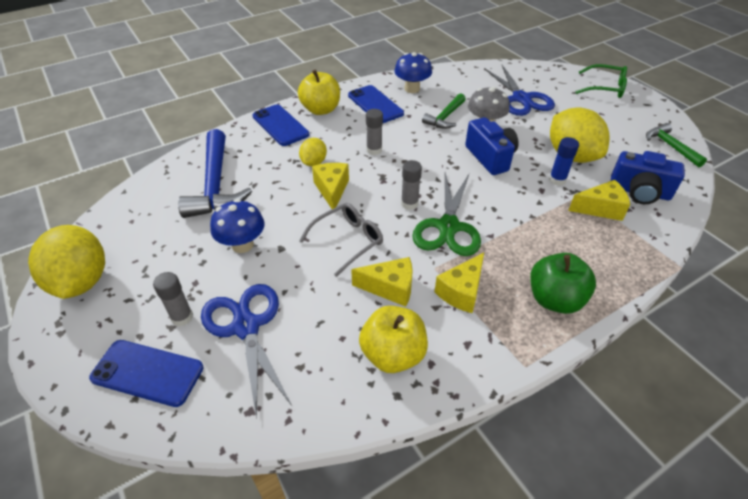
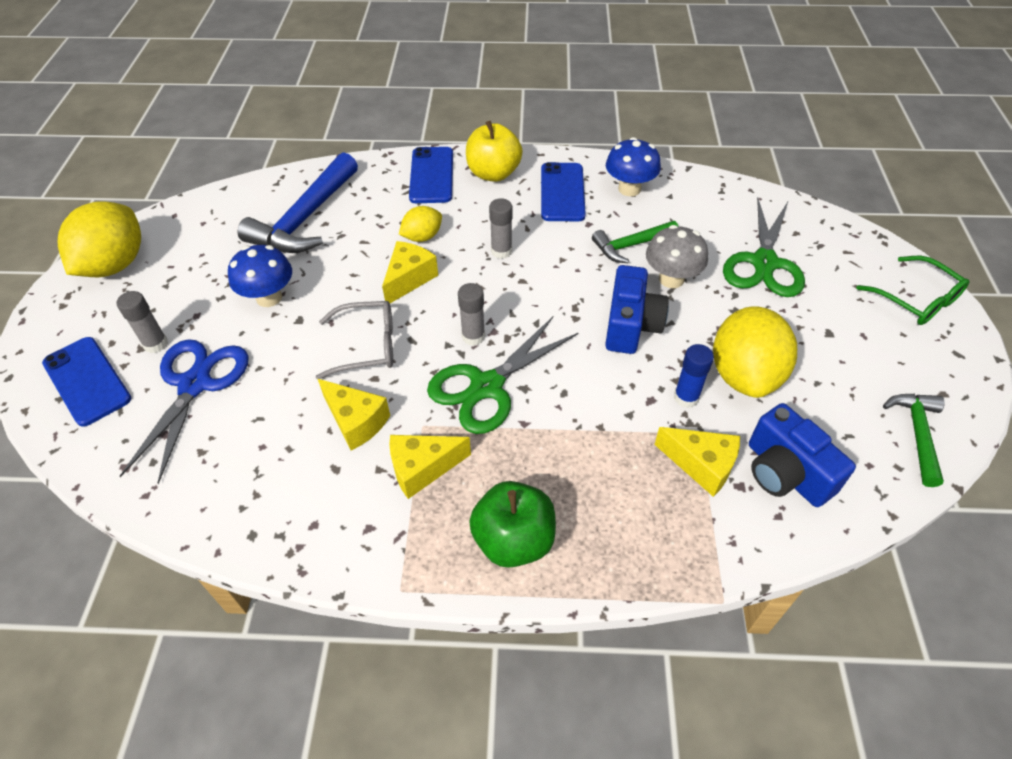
camera: 35 degrees right, 5 degrees up
(393, 354) = (288, 492): yellow apple -> none
(521, 99) = (764, 263): blue scissors -> green scissors

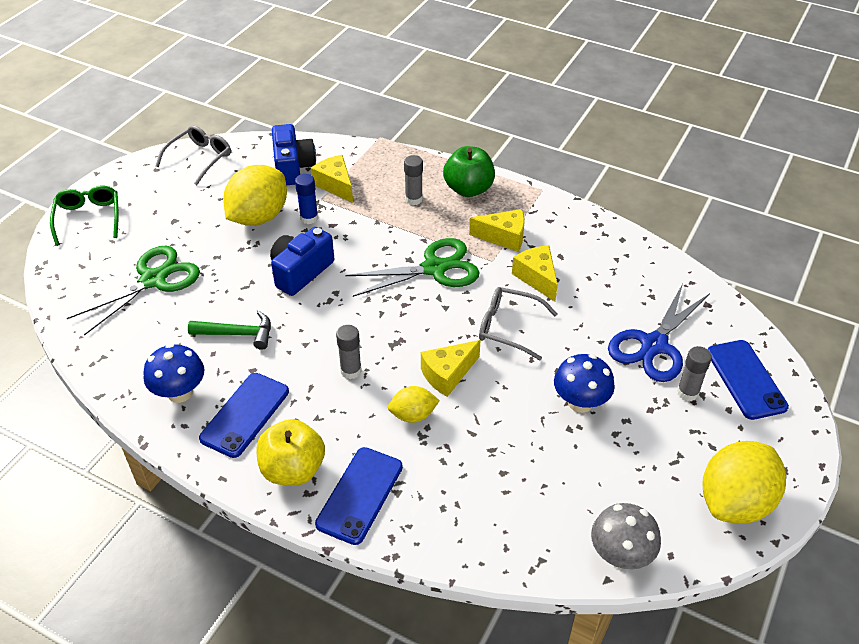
camera: 155 degrees left, 5 degrees down
(305, 219) = (522, 486): blue hammer -> none
(473, 336) = (422, 305): grey glue stick -> grey glue stick (413, 199)
(671, 279) = (236, 294): grey mushroom -> grey mushroom (620, 555)
(917, 433) = (199, 159): green hammer -> grey glasses

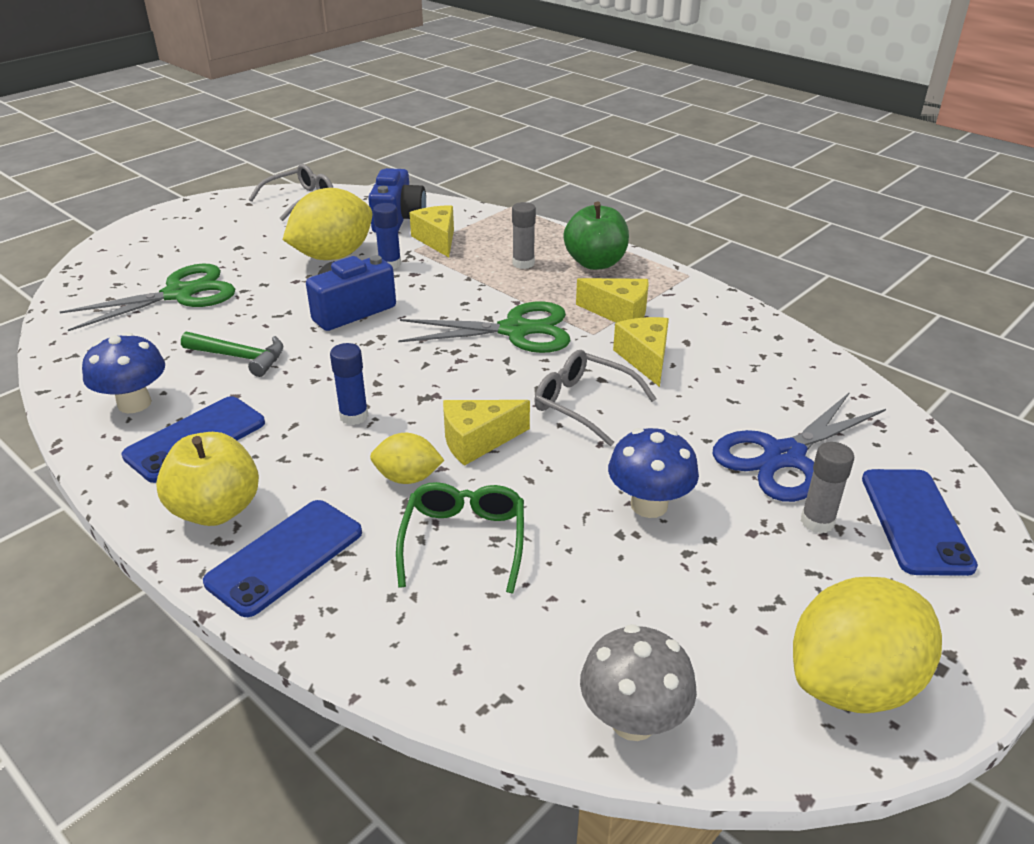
camera: 15 degrees right, 10 degrees down
(88, 218) = (149, 233): green glasses -> green glasses (464, 541)
(351, 371) = (354, 416): grey glue stick -> blue glue stick

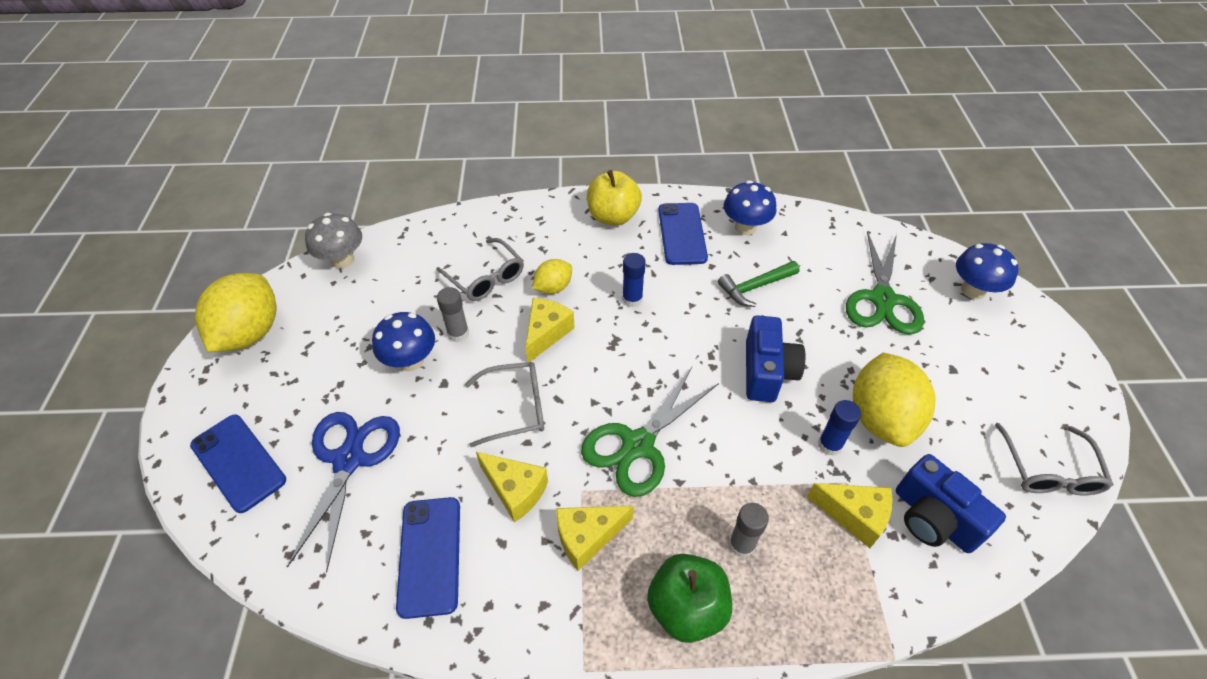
camera: 135 degrees right, 15 degrees up
(116, 263) = (973, 290): none -> blue mushroom
(285, 557) = (553, 221): blue phone -> blue phone (429, 555)
(464, 541) = (485, 277): green glasses -> grey glasses
(817, 522) = (303, 418): grey glue stick -> grey glue stick (458, 333)

